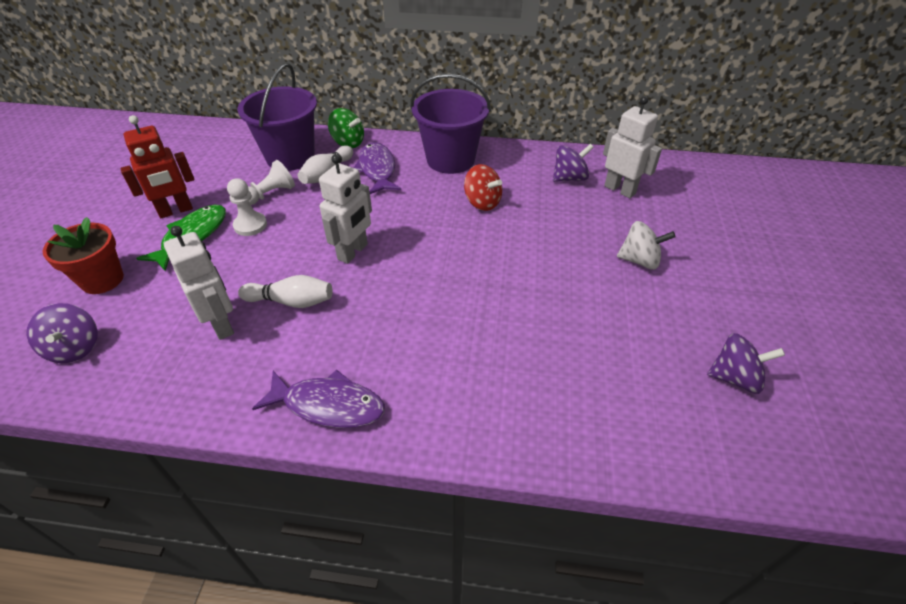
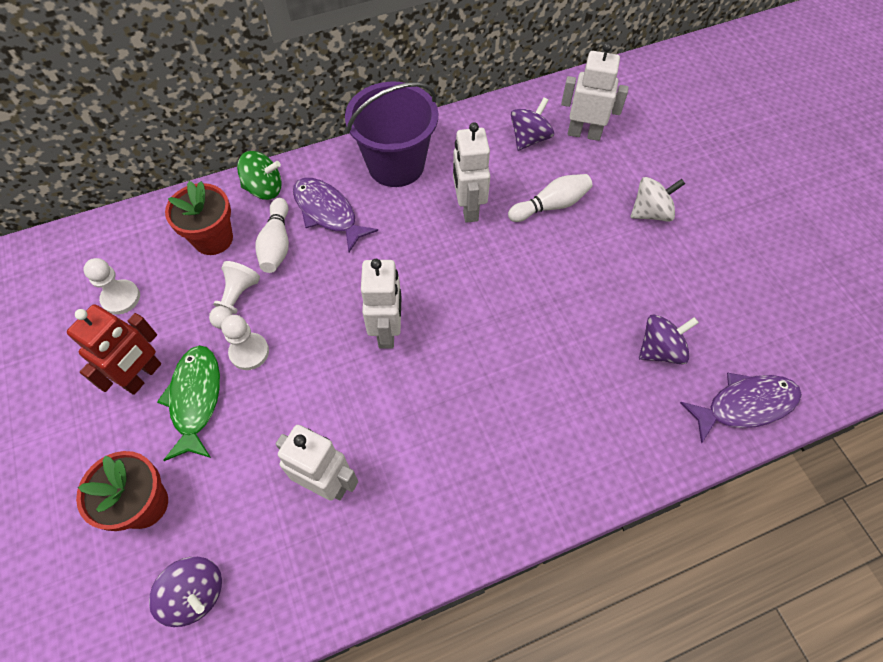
camera: 30 degrees left, 15 degrees up
(206, 166) = (121, 298): none -> white pawn
(290, 157) = (213, 239): purple bucket -> red flower pot
(291, 301) = (373, 420): white bowling pin -> white bowling pin (550, 205)
(328, 405) = (497, 506): purple fish -> purple fish (745, 405)
(482, 202) = (468, 208): red spinning top -> white robot
(734, 378) = (787, 299): purple spinning top -> purple spinning top (660, 350)

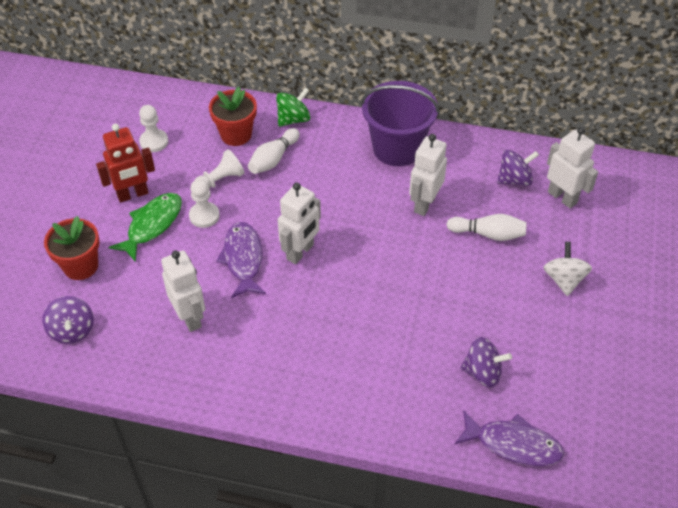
camera: 35 degrees right, 10 degrees down
(264, 189) = (293, 119): green spinning top -> green spinning top turned 75 degrees counterclockwise
(328, 213) = (323, 156): purple fish -> purple fish (243, 259)
(650, 212) = (564, 279): white spinning top -> white spinning top turned 105 degrees counterclockwise

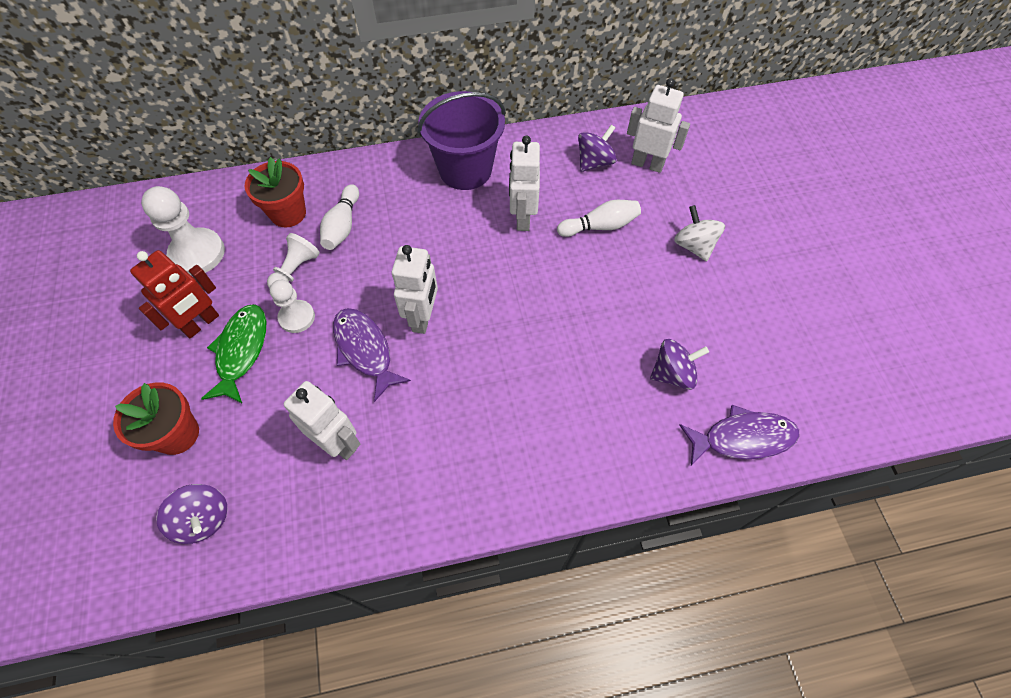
camera: 25 degrees left, 10 degrees up
(154, 142) = (197, 253): white pawn -> white pawn, size x1.59
(293, 119) = (342, 175): green spinning top -> none

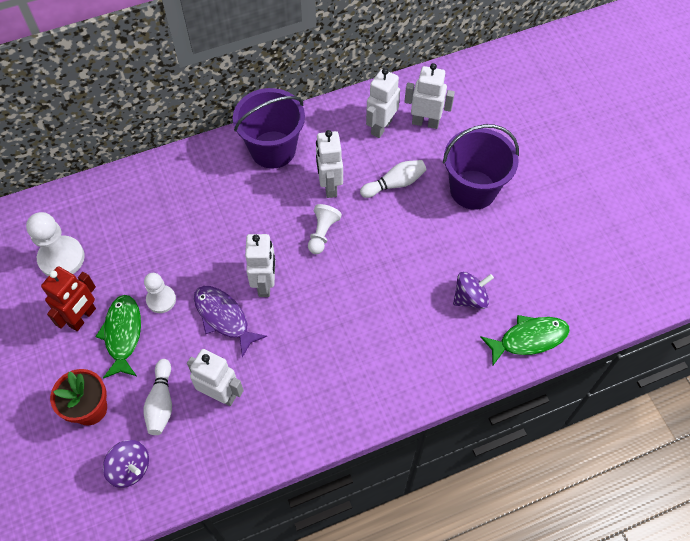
camera: 10 degrees left, 0 degrees up
(288, 213) = (130, 211): red flower pot -> none
(295, 270) = (149, 260): white pawn -> white pawn (322, 233)
(342, 226) = (179, 215): white bowling pin -> white bowling pin (161, 402)
(594, 162) = (381, 127): purple spinning top -> white robot
(694, 246) = (473, 189): white spinning top -> purple bucket
(742, 438) = (529, 339): purple fish -> green fish

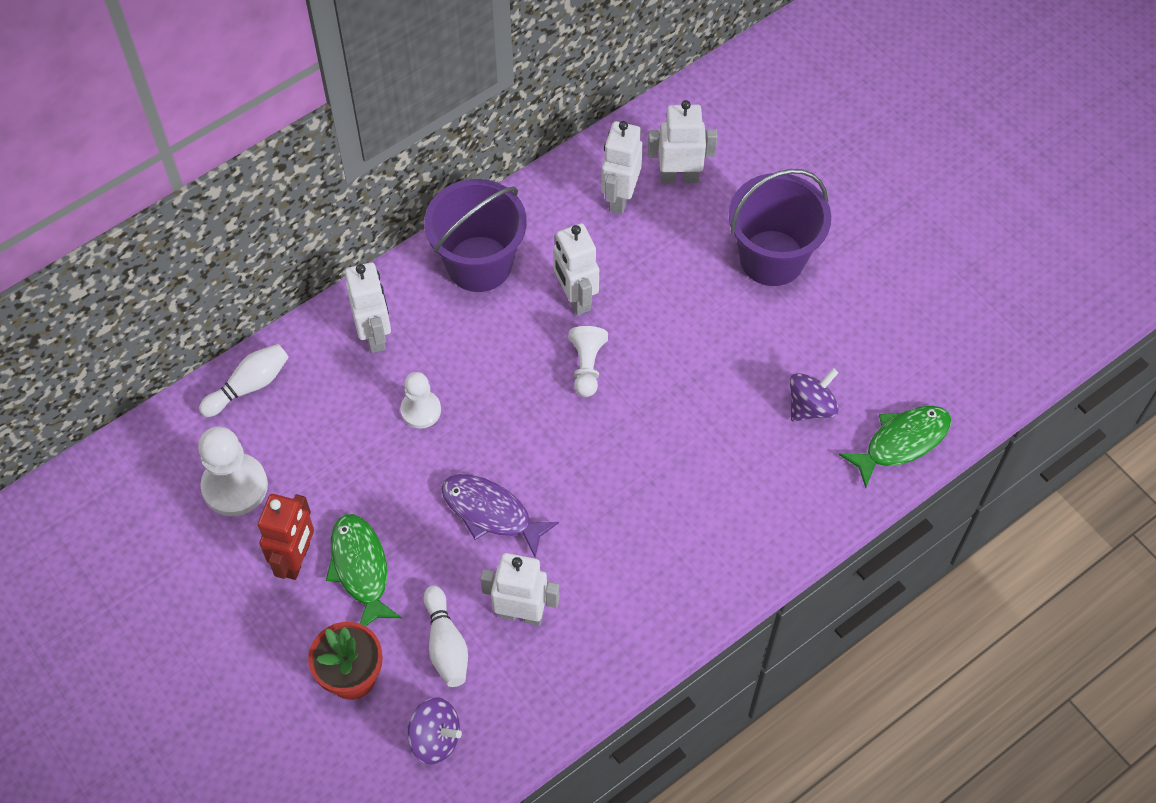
camera: 15 degrees left, 0 degrees up
(161, 300) = (396, 509): white pawn -> white pawn (421, 410)
(265, 284) = (531, 453): white robot -> white robot (375, 335)
(394, 184) = (663, 274): white bowling pin -> white bowling pin (249, 386)

